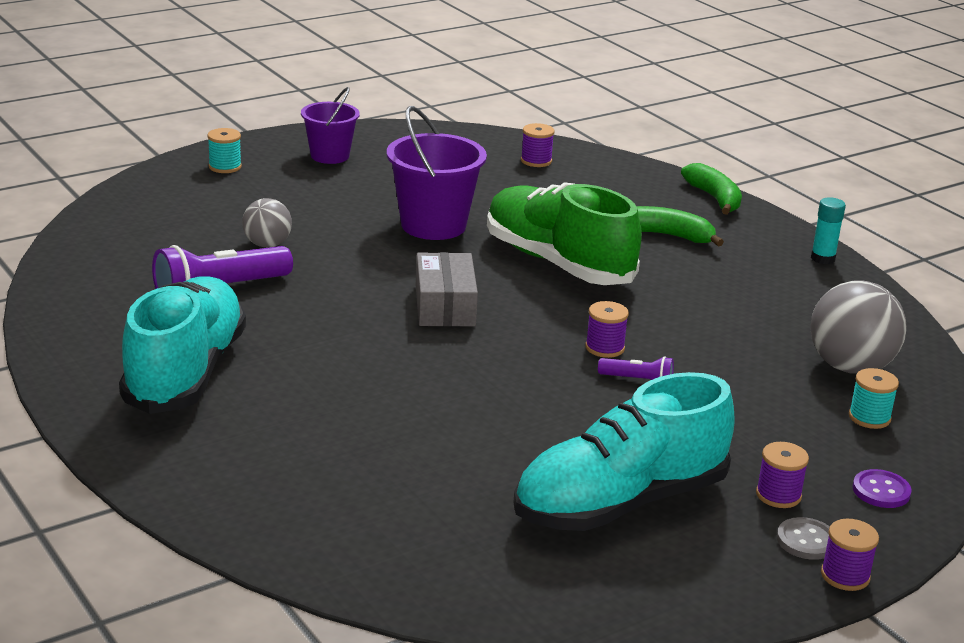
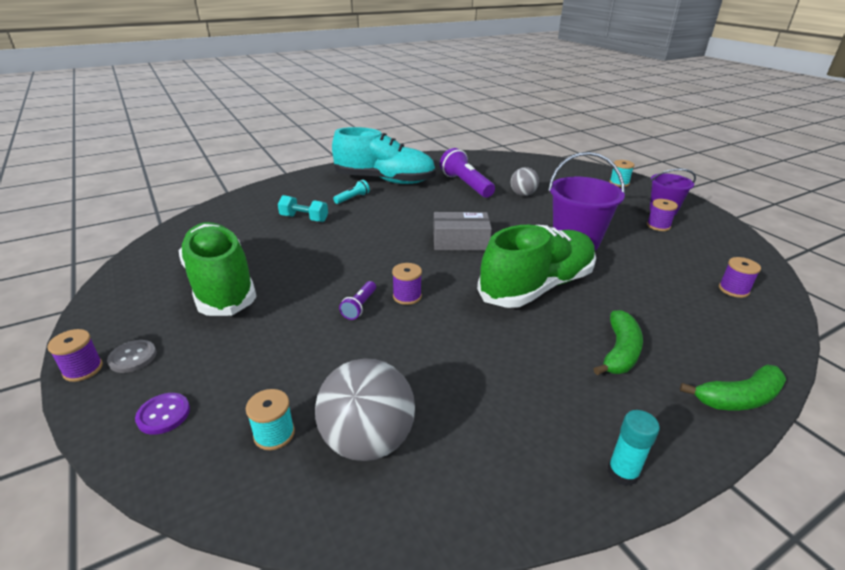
camera: 95 degrees right, 5 degrees up
(278, 405) = (352, 198): none -> turquoise flashlight
(373, 451) = (304, 218): none -> turquoise dumbbell
(620, 503) = (221, 285): turquoise shoe -> green shoe
(778, 495) = (191, 353): purple spool -> purple spool (658, 226)

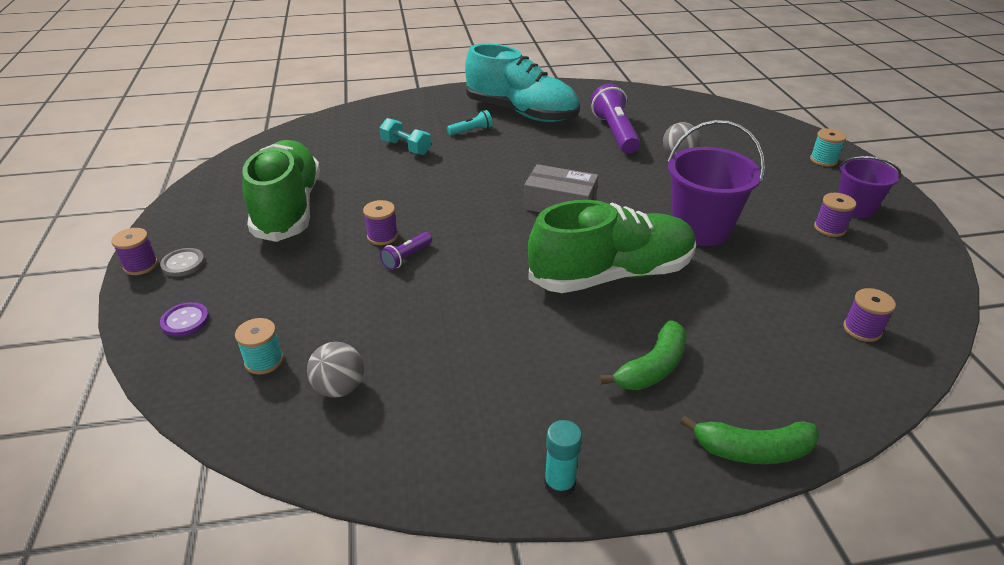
camera: 20 degrees right, 5 degrees up
(368, 440) = (339, 388): grey ball -> grey ball, size x0.59
(407, 296) = (461, 256): purple spool -> purple spool (382, 236)

